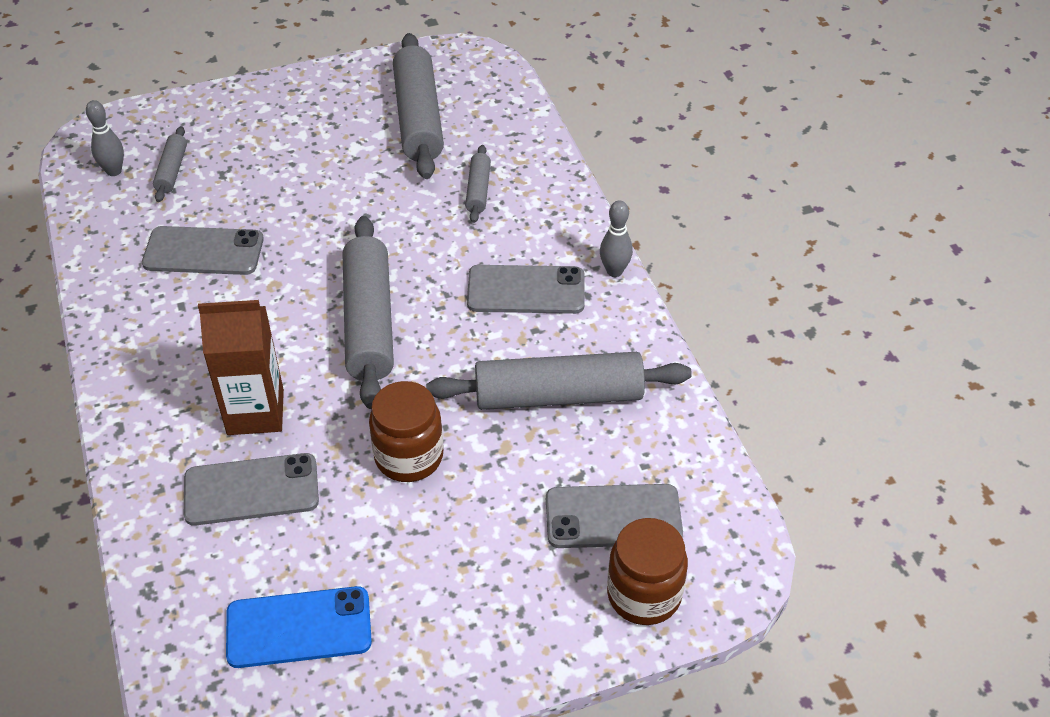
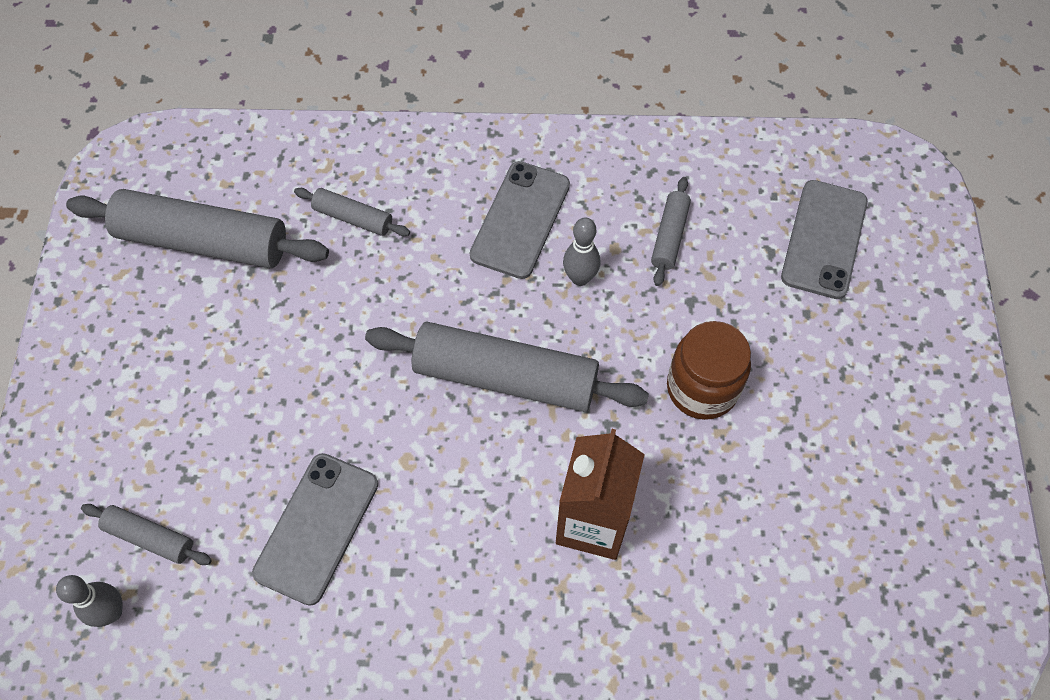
camera: 70 degrees left, 15 degrees up
(251, 490) = (698, 550): grey phone -> none
(299, 628) = (881, 542): blue phone -> none
(558, 396) = (669, 236): grey rolling pin -> grey rolling pin, size x0.48
(614, 271) = (526, 137): grey bowling pin -> grey bowling pin (580, 278)
(644, 594) = (912, 244): brown jar -> none

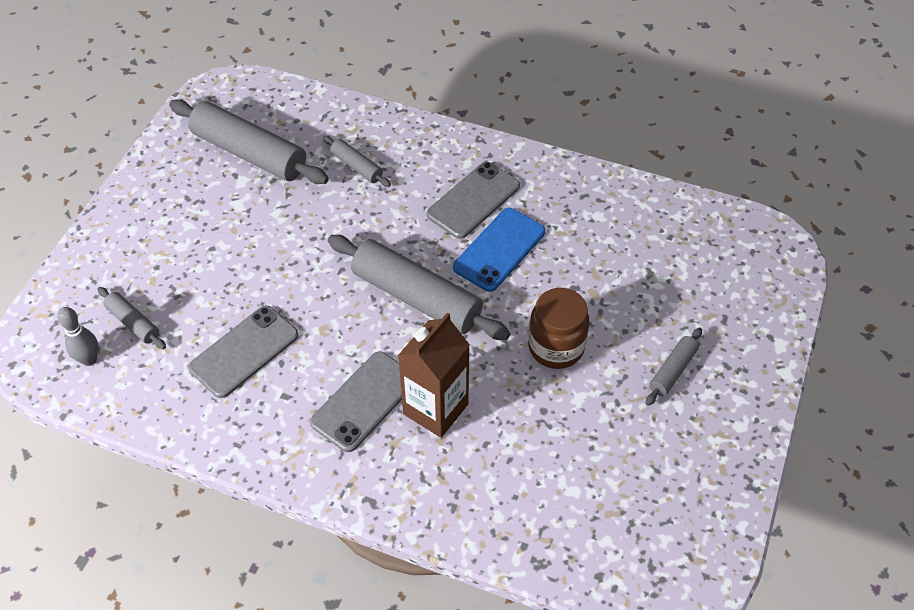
camera: 20 degrees right, 10 degrees down
(580, 278) = (499, 249): grey bowling pin -> blue phone
(669, 236) = (578, 241): grey rolling pin -> grey rolling pin (673, 371)
(824, 239) = (695, 276): grey phone -> grey phone (364, 401)

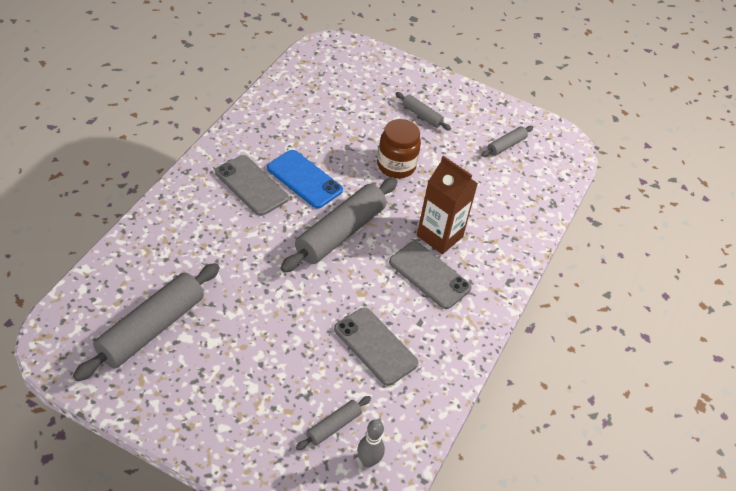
camera: 90 degrees left, 5 degrees down
(357, 166) = (192, 253): grey rolling pin -> grey rolling pin (506, 145)

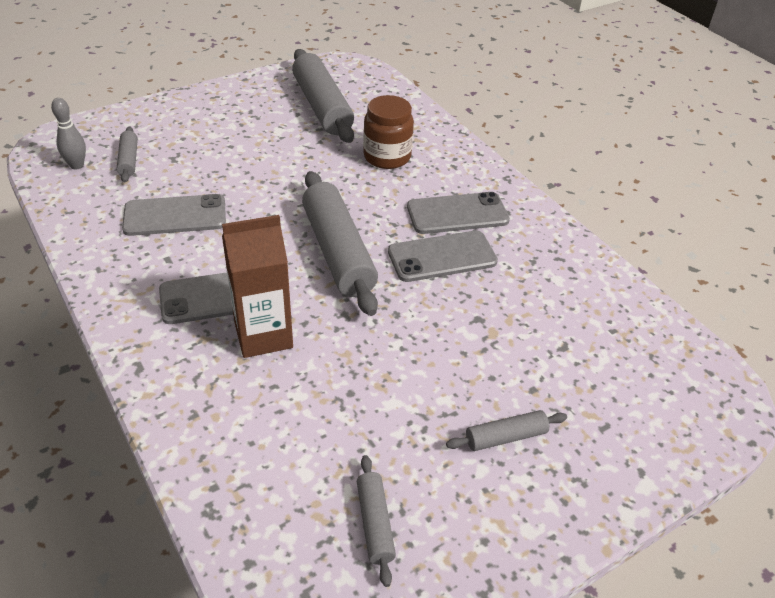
camera: 125 degrees right, 5 degrees down
(304, 179) = (442, 257): blue phone -> grey phone
(396, 166) = (414, 352): brown jar -> brown jar (387, 157)

